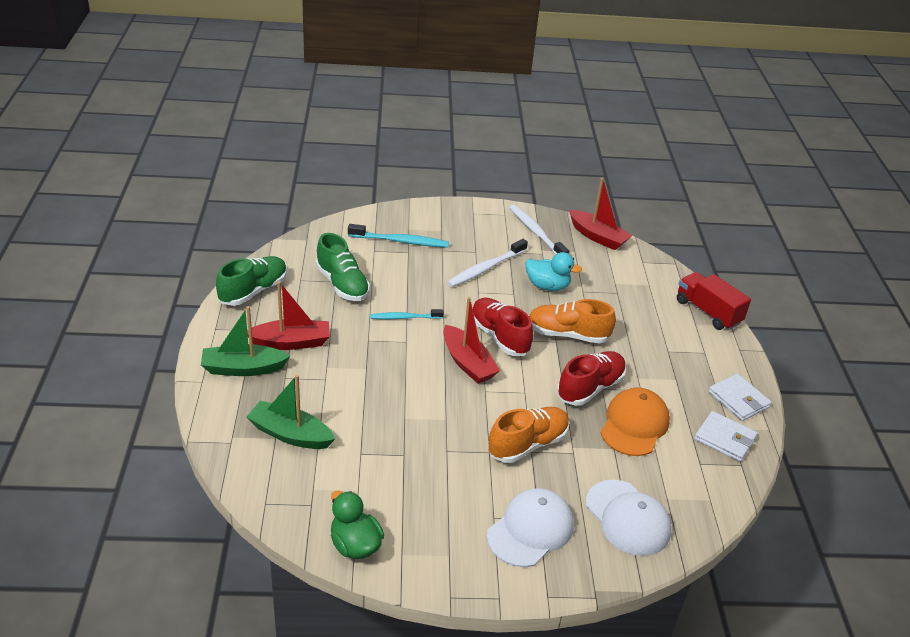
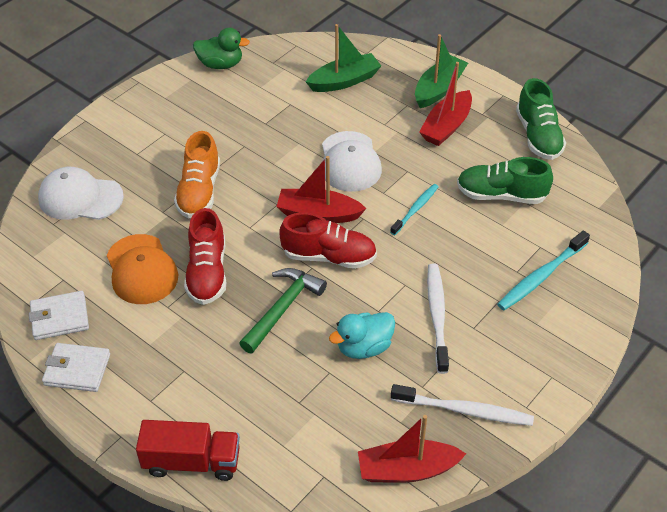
camera: 135 degrees right, 10 degrees up
(530, 530) = (134, 144): white cap -> white cap (350, 162)
(568, 334) = (282, 308): orange shoe -> green hammer

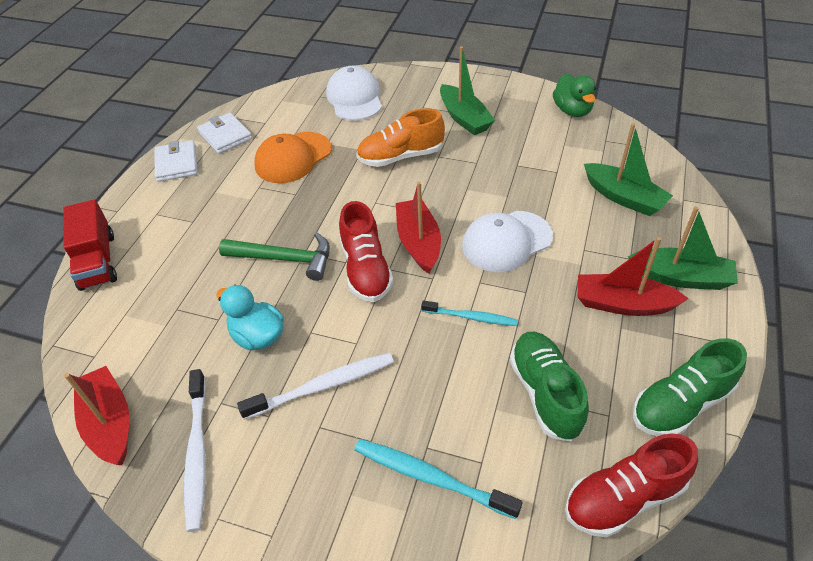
camera: 70 degrees right, 0 degrees up
(177, 132) = (464, 118): none -> green boat
(207, 272) = (307, 196): red shoe -> red shoe (623, 497)

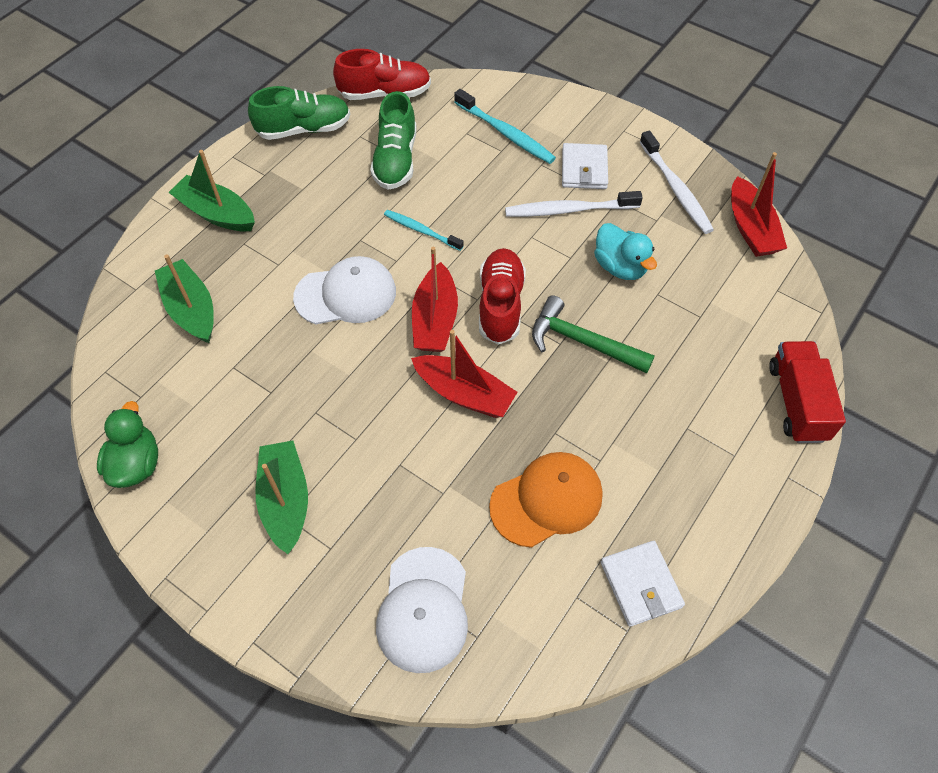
camera: 165 degrees left, 10 degrees up
(177, 164) = (713, 544): white wallet -> white wallet (584, 169)
(197, 453) = (676, 189): white toothbrush -> white toothbrush turned 150 degrees clockwise
(401, 156) = (403, 454): orange shoe -> none
(623, 304) = (285, 206): red boat -> red boat (464, 394)

